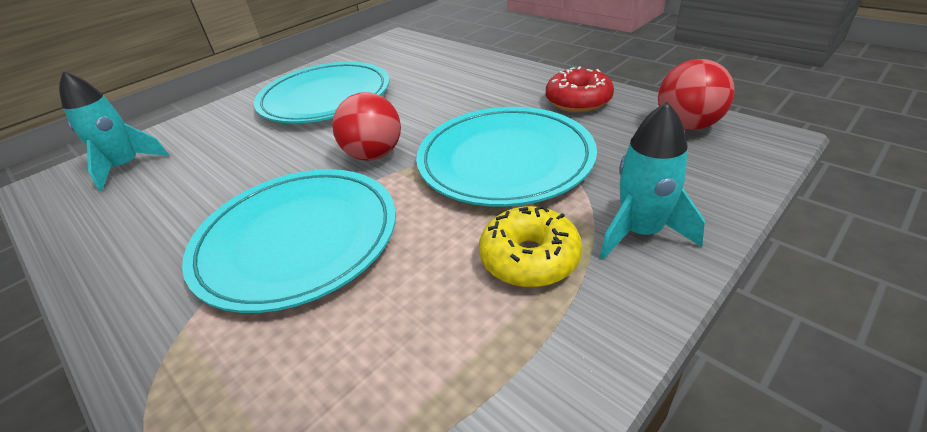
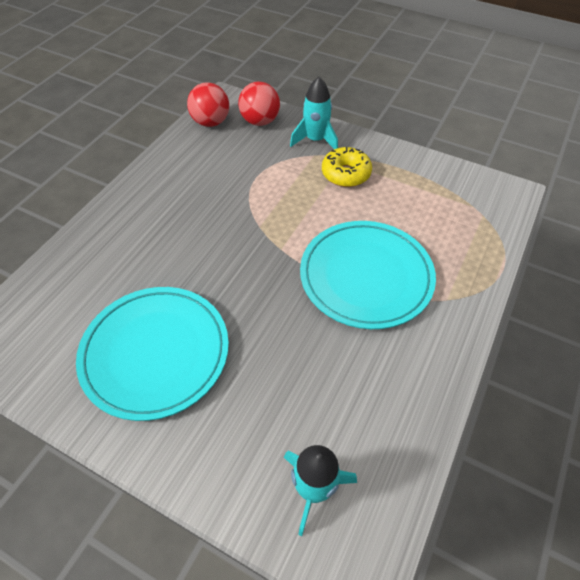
camera: 110 degrees left, 15 degrees up
(374, 155) = (262, 269): red ball -> red ball (260, 121)
(505, 160) = (260, 195): turquoise plate -> none
(578, 101) = (175, 168): red donut -> none

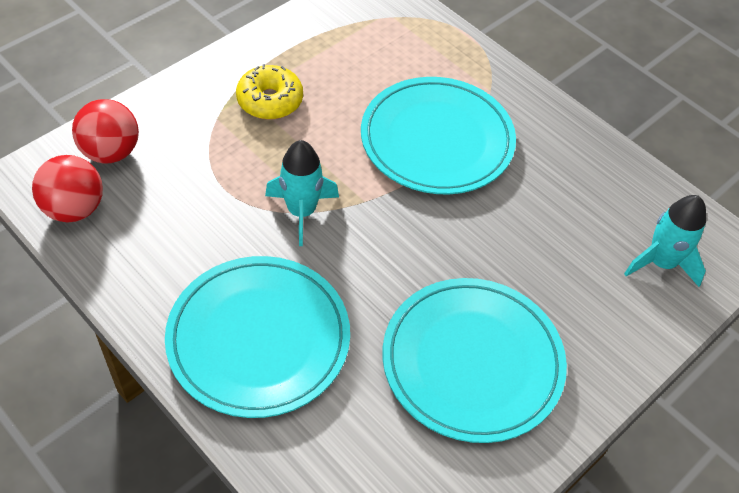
camera: 75 degrees left, 0 degrees up
(142, 228) = (258, 339): none -> turquoise plate
(315, 140) = (189, 107): turquoise rocket -> turquoise rocket (301, 212)

